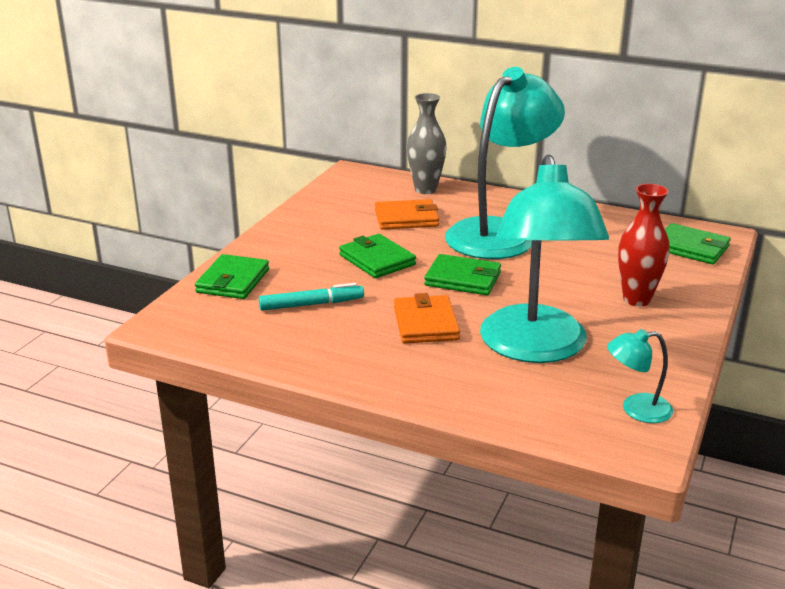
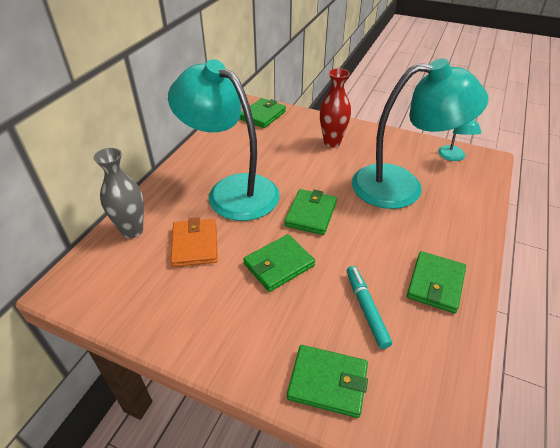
camera: 90 degrees left, 15 degrees up
(343, 351) = (435, 284): none -> green wallet
(425, 323) = (382, 236): orange wallet -> none

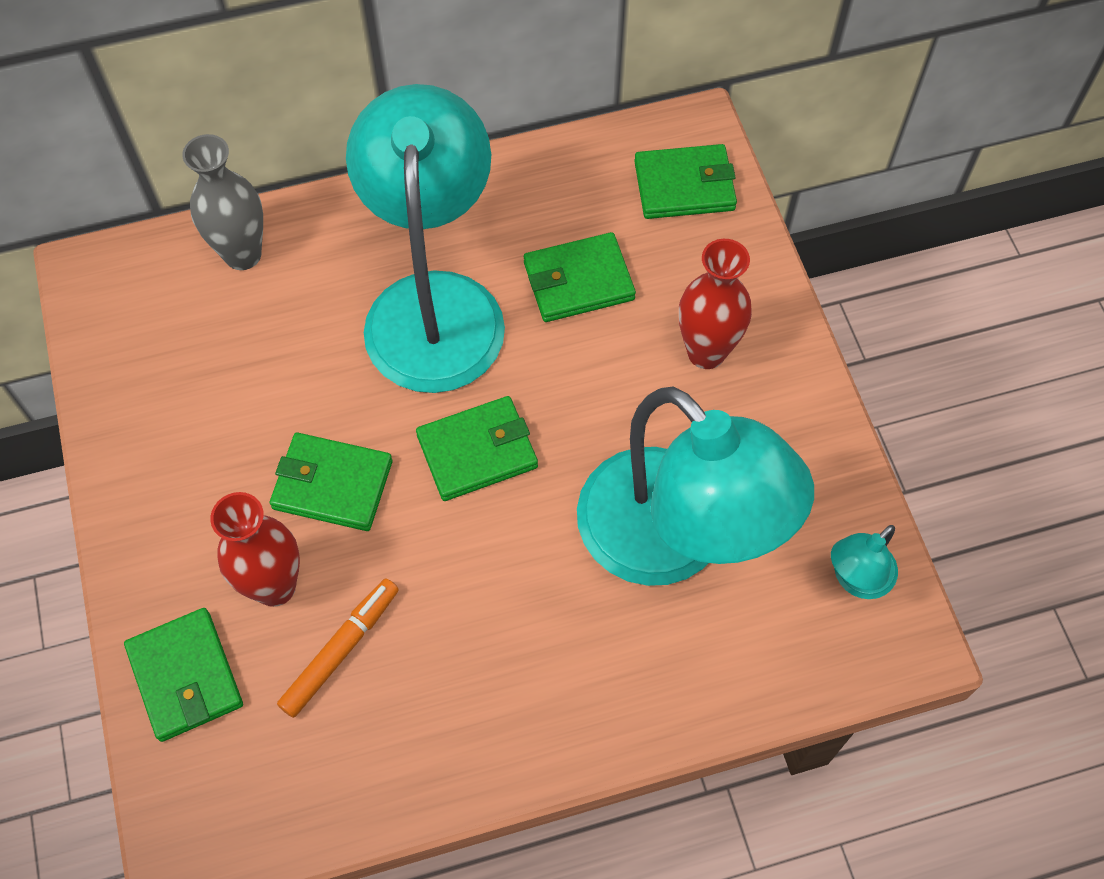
camera: 50 degrees right, 20 degrees up
(195, 245) = (282, 351): orange wallet -> none
(310, 314) = (275, 586): none -> red vase
(366, 309) = (341, 650): turquoise marker -> orange marker
(435, 284) = (467, 717): green wallet -> green wallet (578, 281)

